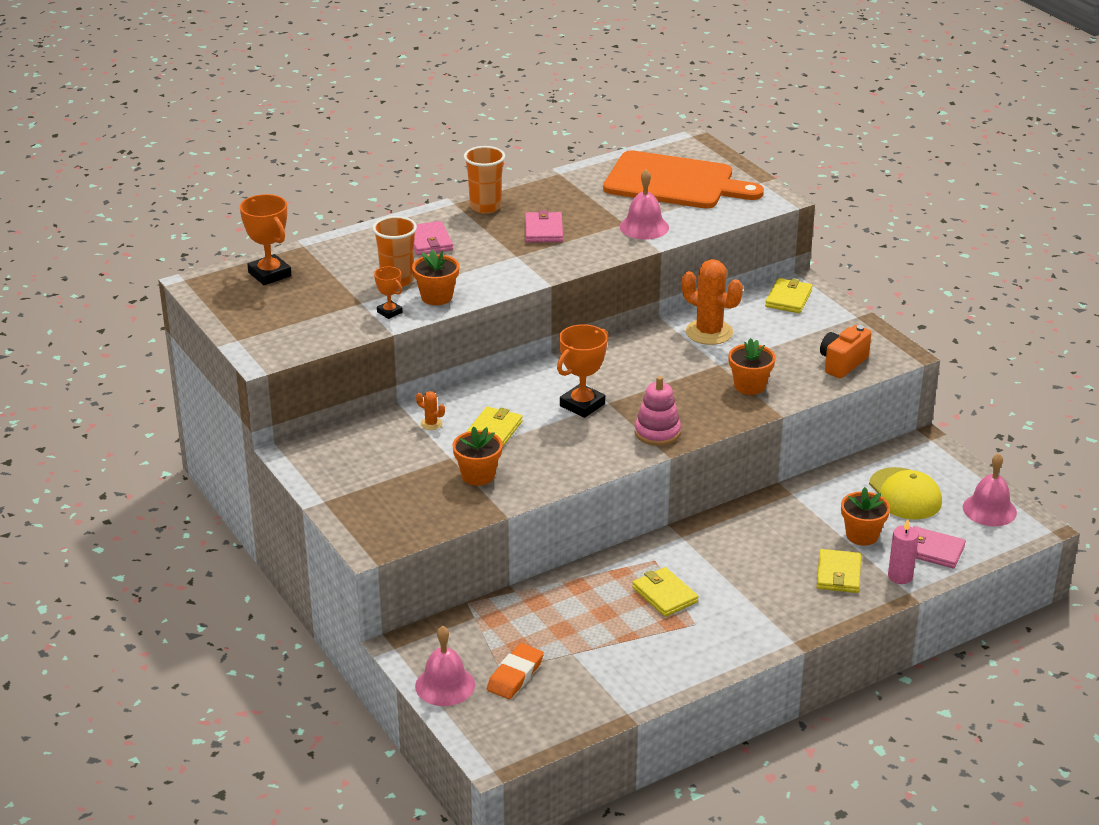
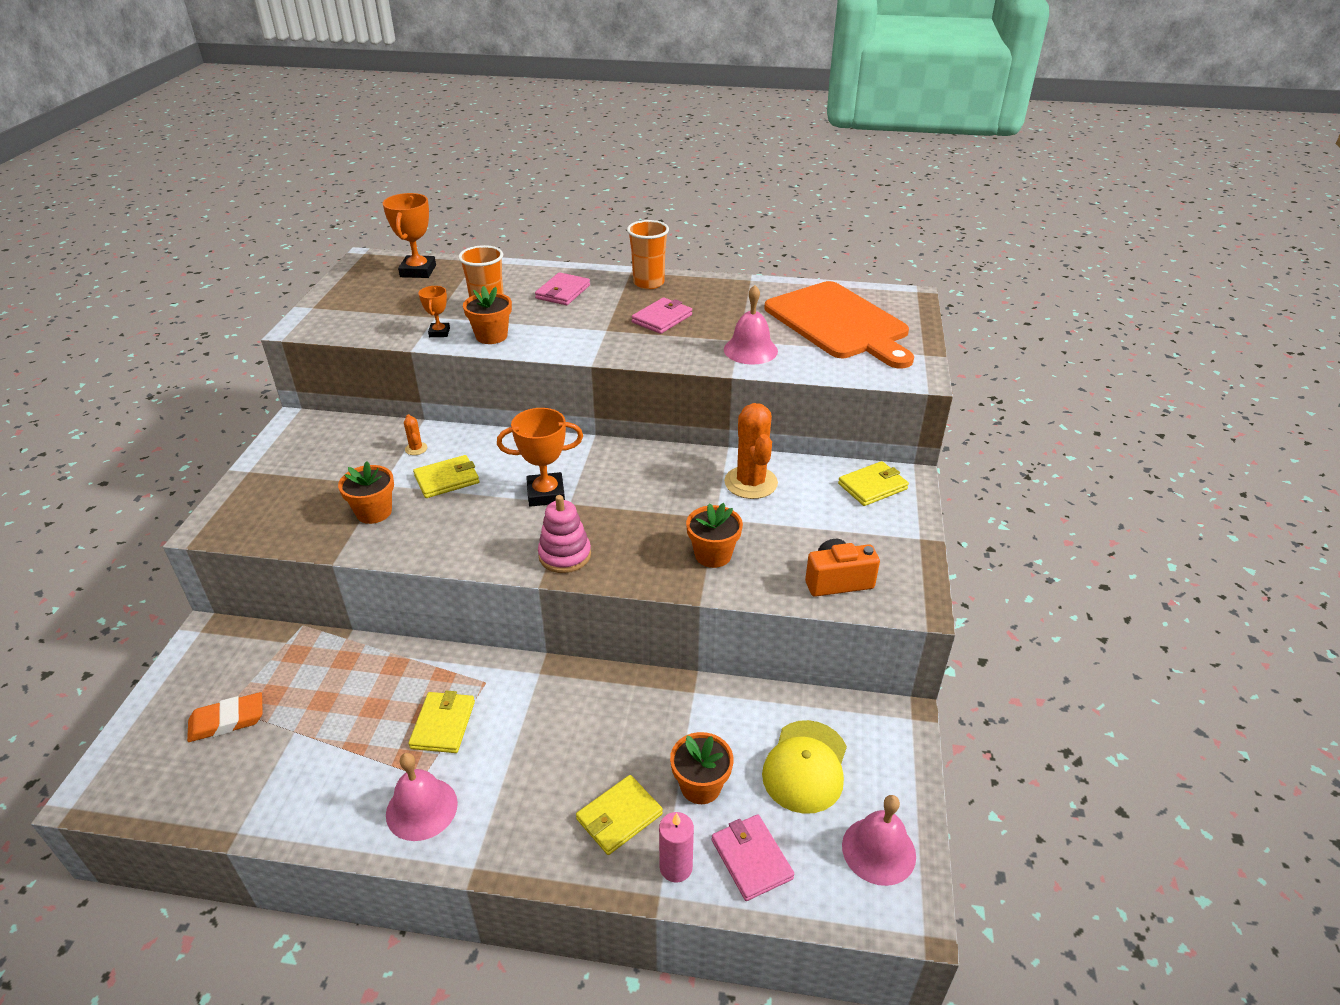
camera: 40 degrees right, 5 degrees up
(445, 685) = (174, 692): pink bell -> pink bell (421, 808)

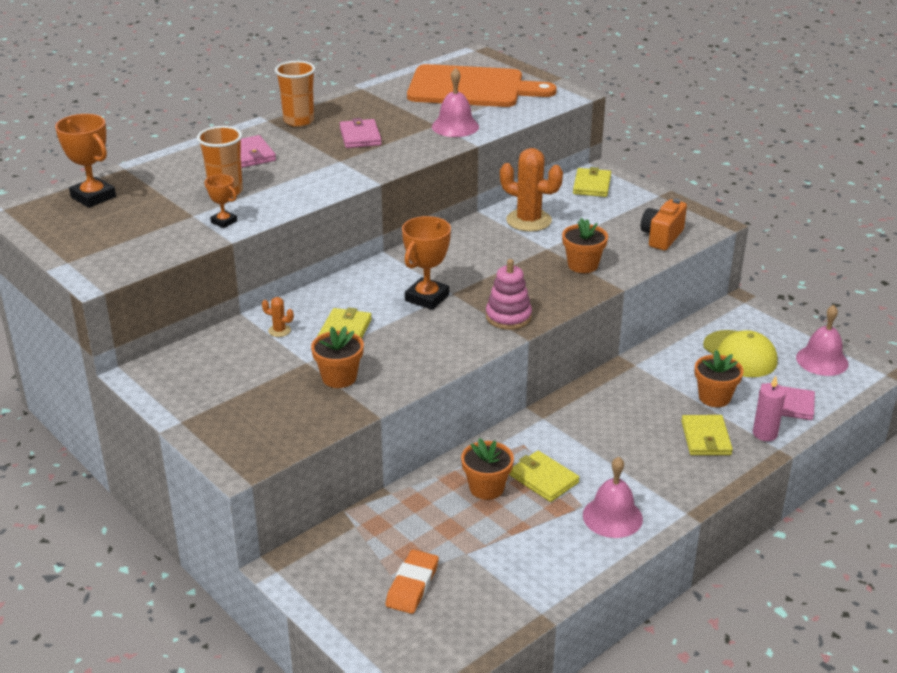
camera: 50 degrees left, 5 degrees down
(491, 336) = (269, 204): orange flower pot -> orange flower pot (486, 488)

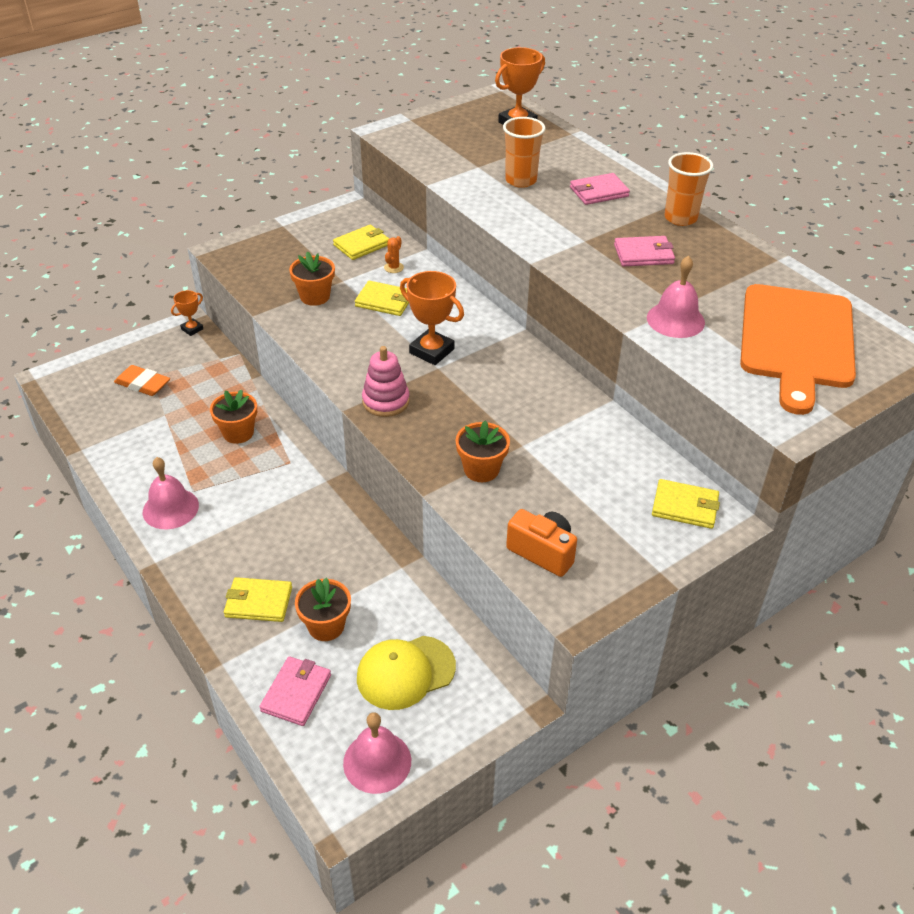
camera: 95 degrees right, 10 degrees up
(224, 222) = (463, 180): orange trophy -> orange trophy (192, 329)
(529, 220) = (588, 438): orange cactus -> none
(543, 479) = (237, 470): yellow wallet -> yellow wallet (362, 245)
(765, 434) = (250, 657): pink candle -> none

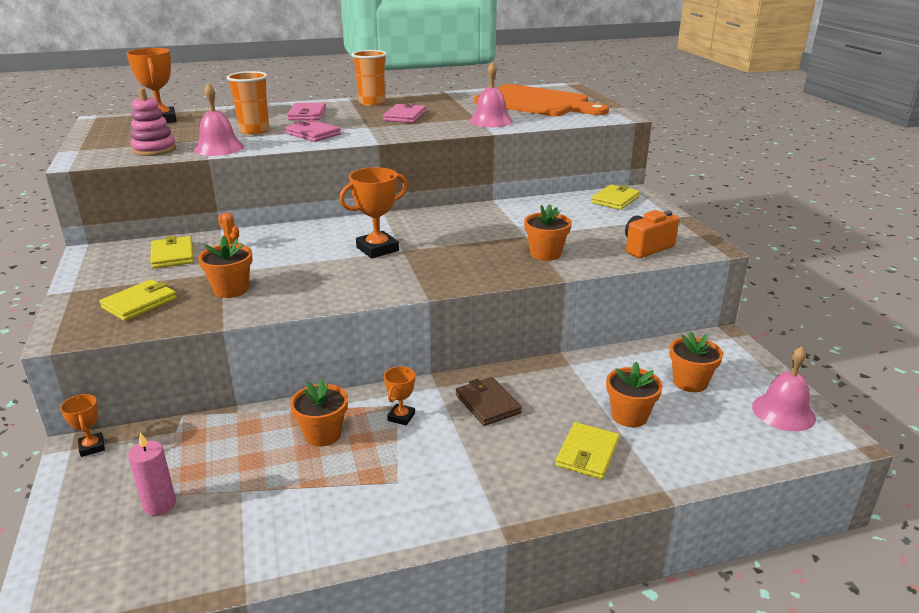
camera: 70 degrees left, 15 degrees down
(143, 384) = (160, 505): orange eraser -> pink candle
(170, 508) = (416, 503): pink bell -> pink bell (219, 148)
(274, 470) = (401, 417): none -> orange trophy
(296, 693) = (707, 445): pink wallet -> pink wallet (313, 134)
(311, 520) = (487, 404): none -> brown wallet
(384, 301) = (280, 258): yellow wallet -> yellow wallet (139, 303)
(386, 401) = (431, 278): pink stacking toy -> pink stacking toy (154, 149)
(405, 672) = (690, 382): yellow cap -> orange flower pot

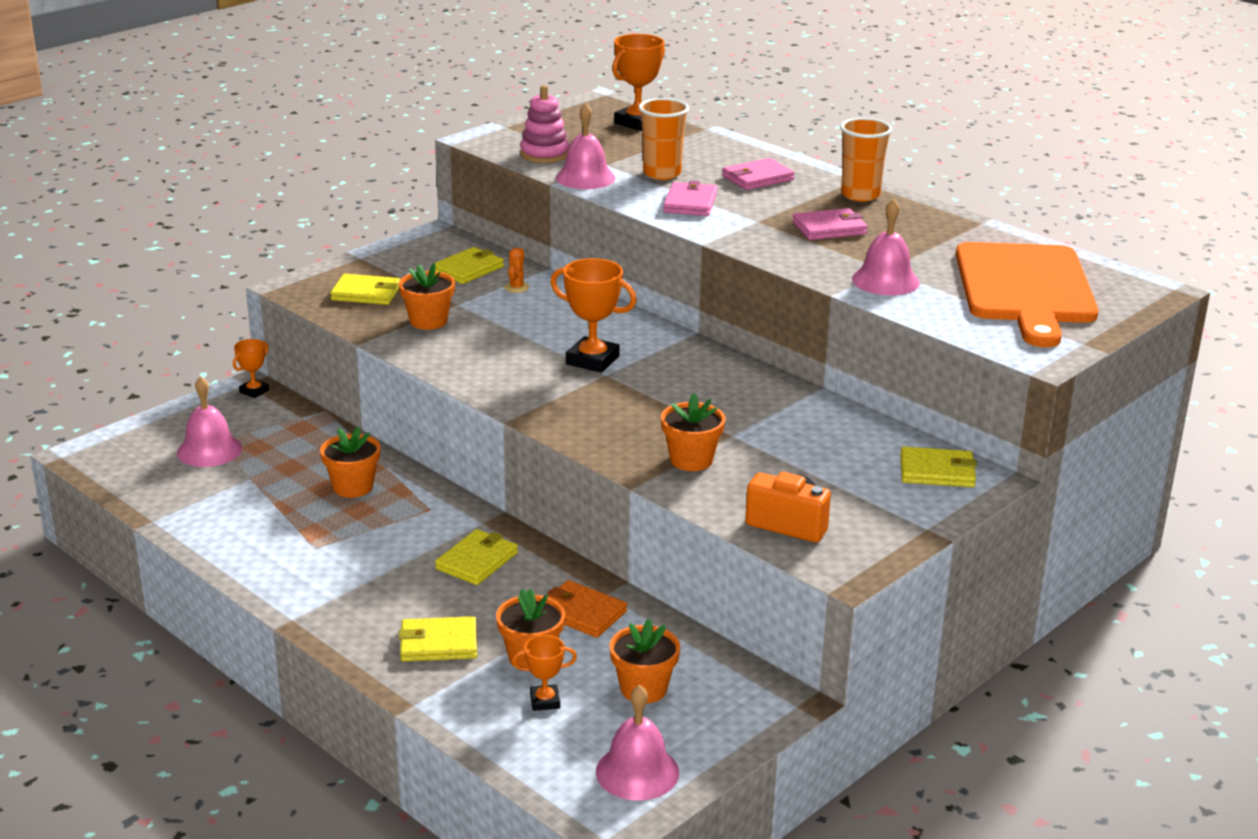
camera: 60 degrees right, 0 degrees up
(160, 505) = (209, 450): pink candle -> pink bell
(401, 417) = (412, 518): orange trophy -> orange trophy (545, 701)
(487, 404) = (477, 561): brown wallet -> yellow wallet
(587, 379) = (581, 613): none -> orange wallet

